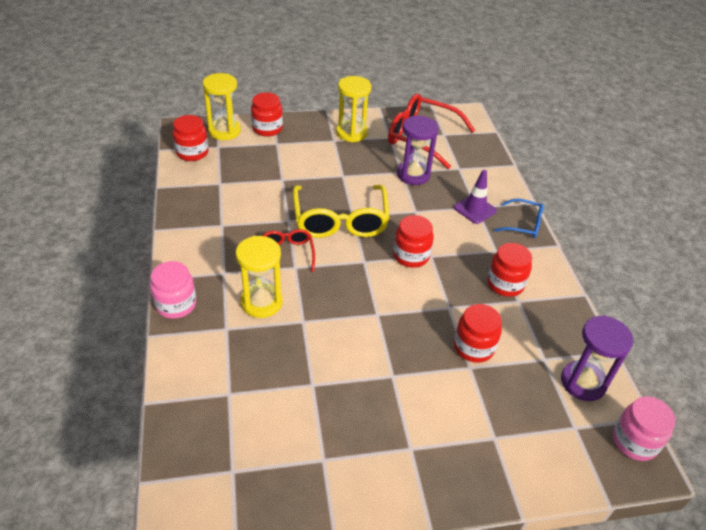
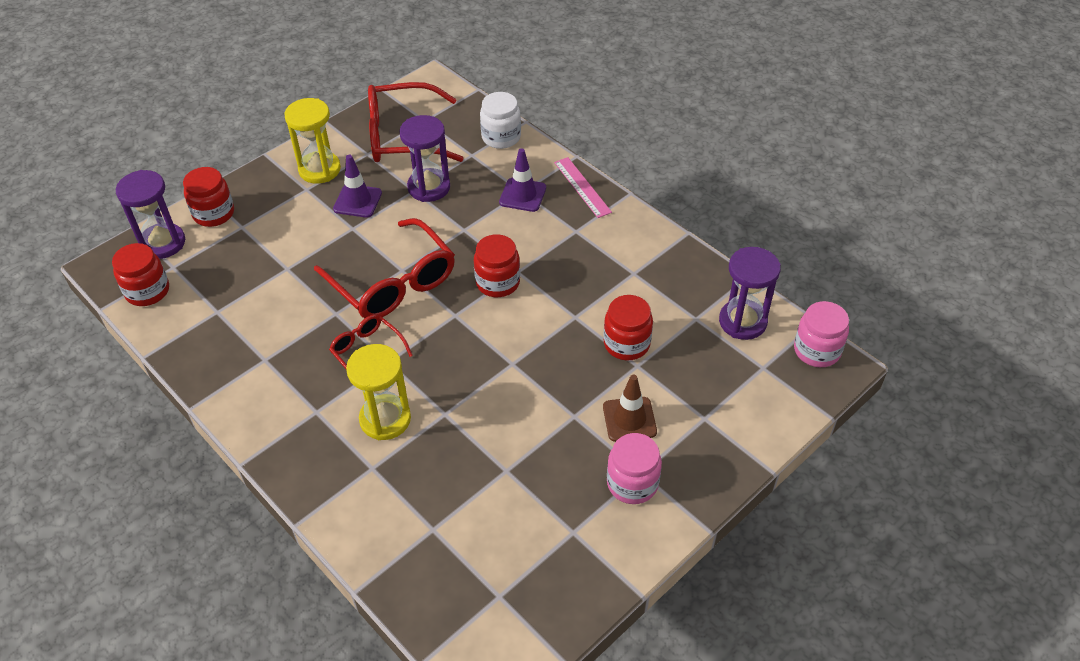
camera: 30 degrees left, 5 degrees up
(176, 304) = (295, 475): pink jar -> pink jar (632, 483)
(224, 131) = (163, 243): yellow hourglass -> purple hourglass
(340, 220) = (393, 283): yellow glasses -> red glasses
(359, 161) = (357, 201): none -> purple traffic cone
(432, 403) = (629, 419): none -> brown traffic cone
(489, 167) = (501, 137): none -> white jar
(505, 284) = (609, 262): red jar -> none
(523, 224) = (582, 187): blue glasses -> pink ruler

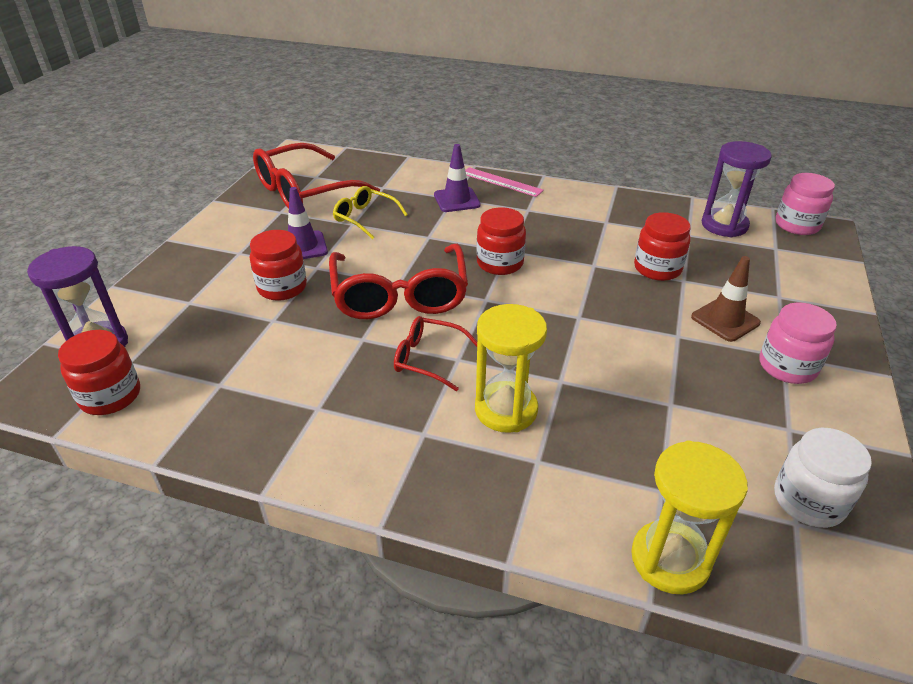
camera: 30 degrees left, 10 degrees down
(214, 213) = (145, 301): red jar -> red jar (282, 287)
(319, 169) = (240, 235): yellow hourglass -> yellow hourglass (670, 559)
(393, 283) = (399, 295): red glasses -> red glasses turned 60 degrees clockwise
(429, 187) = (365, 218): purple hourglass -> yellow glasses
(501, 137) = (397, 170): white jar -> white jar (808, 501)

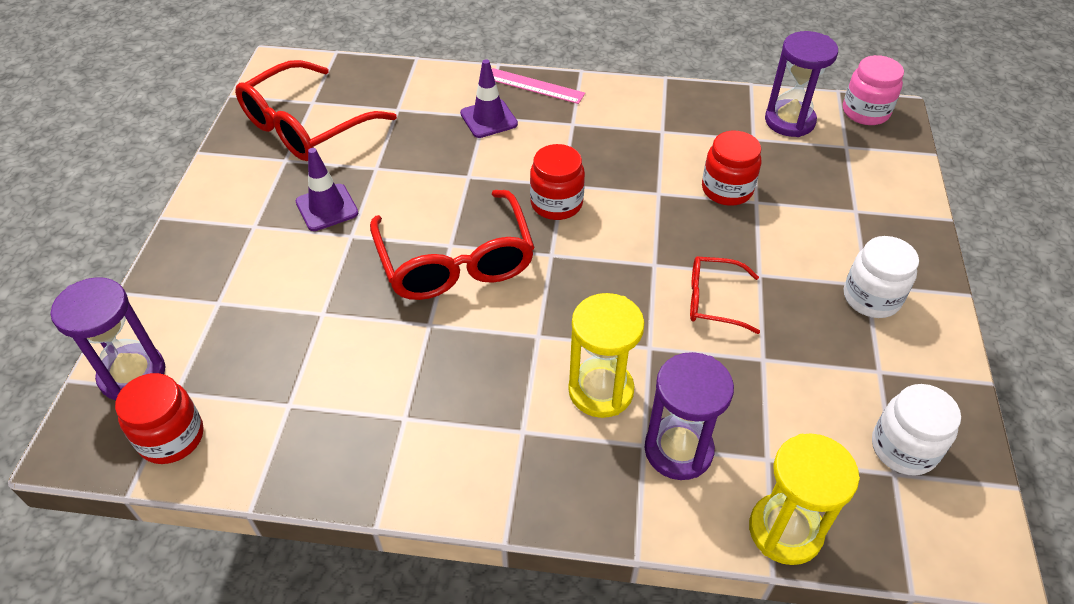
camera: 10 degrees left, 10 degrees up
(282, 287) = (320, 268): red jar -> none
(365, 218) = (388, 157): yellow glasses -> none
(428, 359) = (506, 340): red glasses -> red glasses (713, 300)
(571, 470) = (678, 450): none -> purple hourglass
(725, 320) = (804, 248): brown traffic cone -> none
(787, 366) = (871, 298): pink jar -> white jar

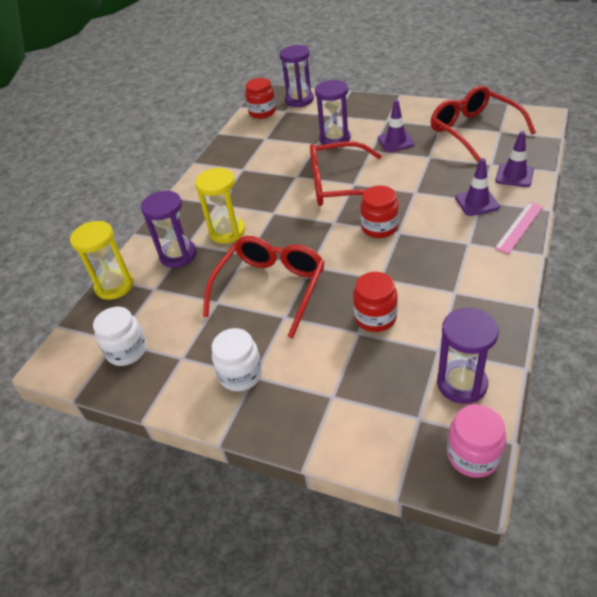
camera: 110 degrees right, 5 degrees down
(308, 289) = (335, 139): none -> purple hourglass
(426, 89) = (514, 175): none -> purple traffic cone
(713, 300) = (270, 288): red glasses -> red glasses, size x1.88

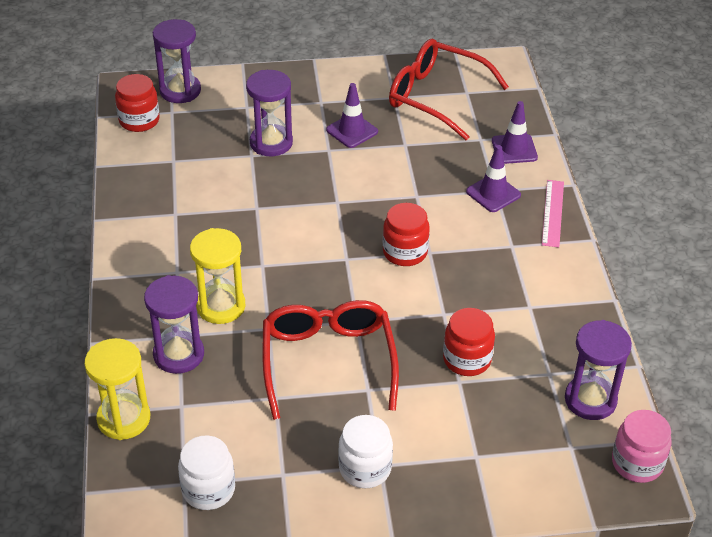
camera: 35 degrees left, 0 degrees up
(339, 185) = (321, 208): red glasses -> none

